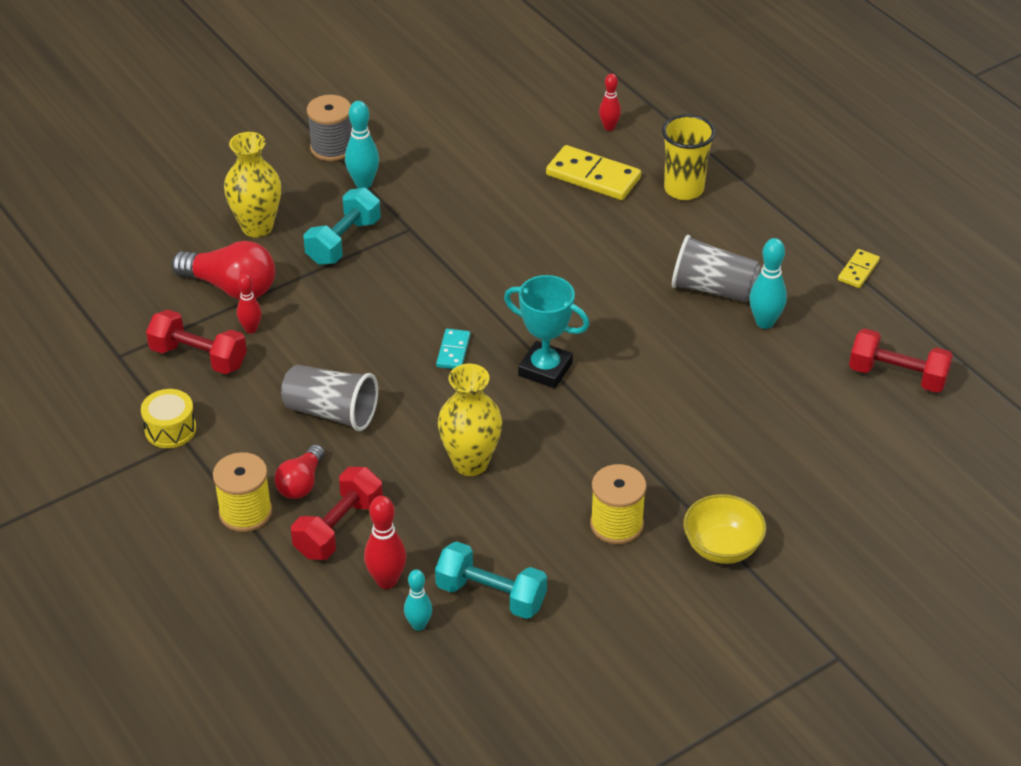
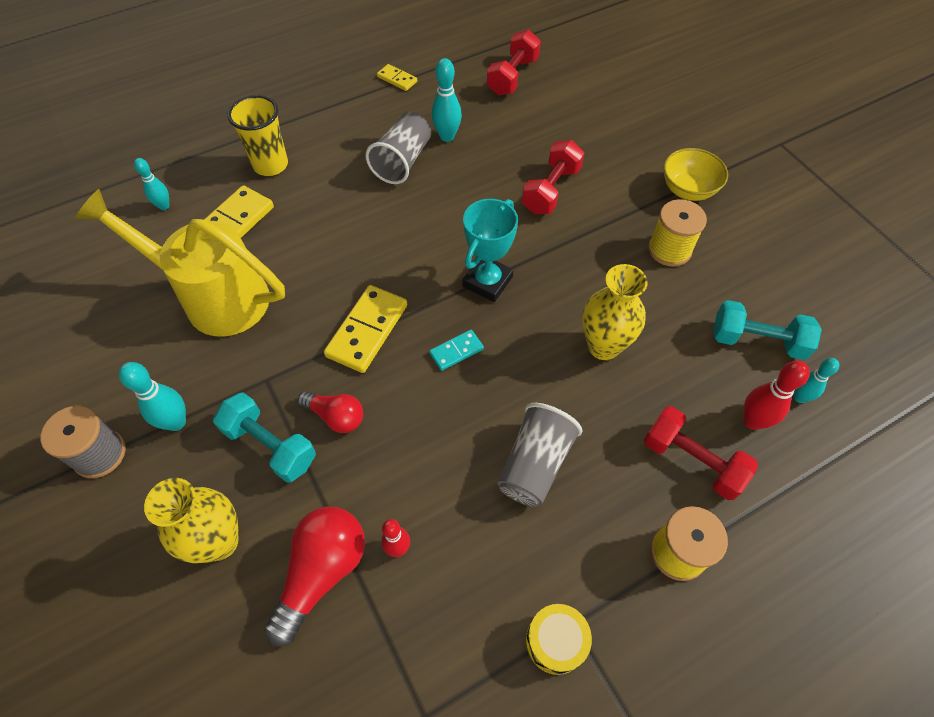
camera: 85 degrees left, 15 degrees up
(198, 357) = (438, 610): red dumbbell -> red dumbbell (551, 190)
(301, 483) = (634, 495): red light bulb -> red light bulb (336, 416)
(453, 351) = (456, 351): turquoise domino -> turquoise domino turned 45 degrees counterclockwise
(471, 287) = (367, 331): none -> yellow domino
(491, 595) = (757, 341): turquoise dumbbell -> turquoise dumbbell turned 75 degrees clockwise
(500, 181) = (214, 297): none -> yellow watering can
(609, 127) = (164, 206): red bowling pin -> turquoise bowling pin

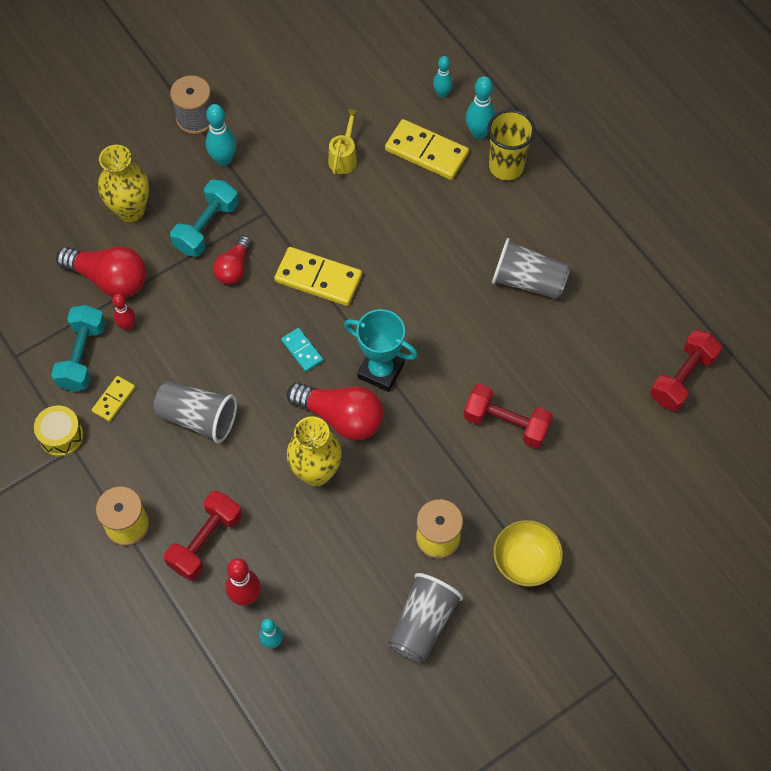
camera: 85 degrees right, 5 degrees up
(214, 297) = (344, 157): yellow watering can -> yellow watering can, size x0.40
(397, 79) = (655, 260): yellow domino -> yellow domino (114, 399)
(447, 136) = (571, 318): turquoise bowling pin -> turquoise bowling pin (479, 133)
(512, 77) = (682, 378): red dumbbell -> red dumbbell turned 75 degrees counterclockwise
(539, 320) = (341, 417): none -> red light bulb
(757, 341) = (332, 611): turquoise dumbbell -> turquoise dumbbell (82, 356)
(758, 268) = (423, 624): none -> grey cup

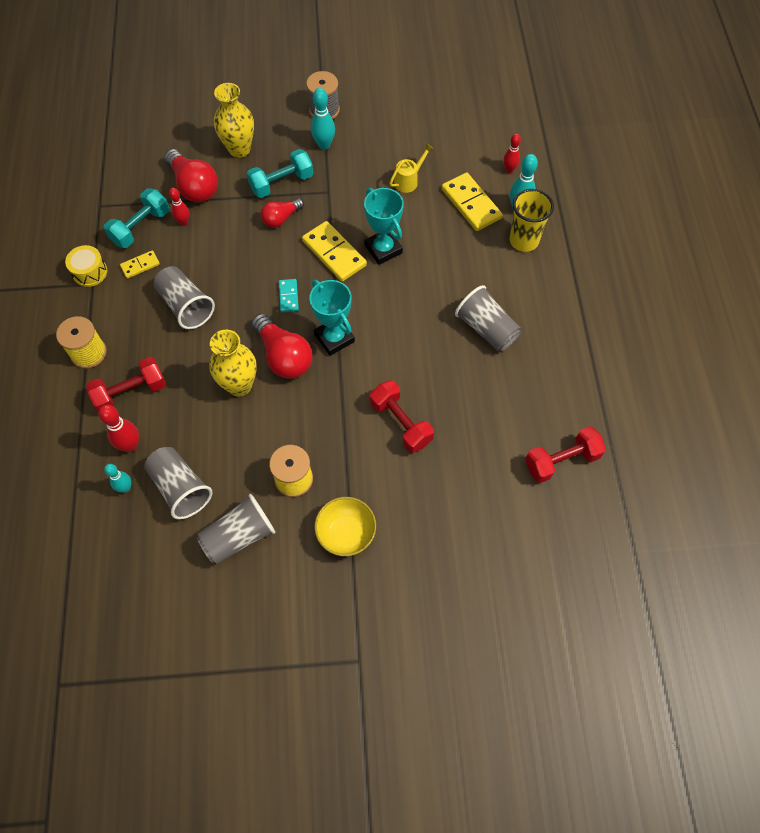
camera: 30 degrees right, 0 degrees up
(330, 610) = (180, 488): none -> grey cup
(367, 248) = (383, 249): none -> turquoise trophy
(442, 94) = (509, 170): turquoise bowling pin -> red bowling pin

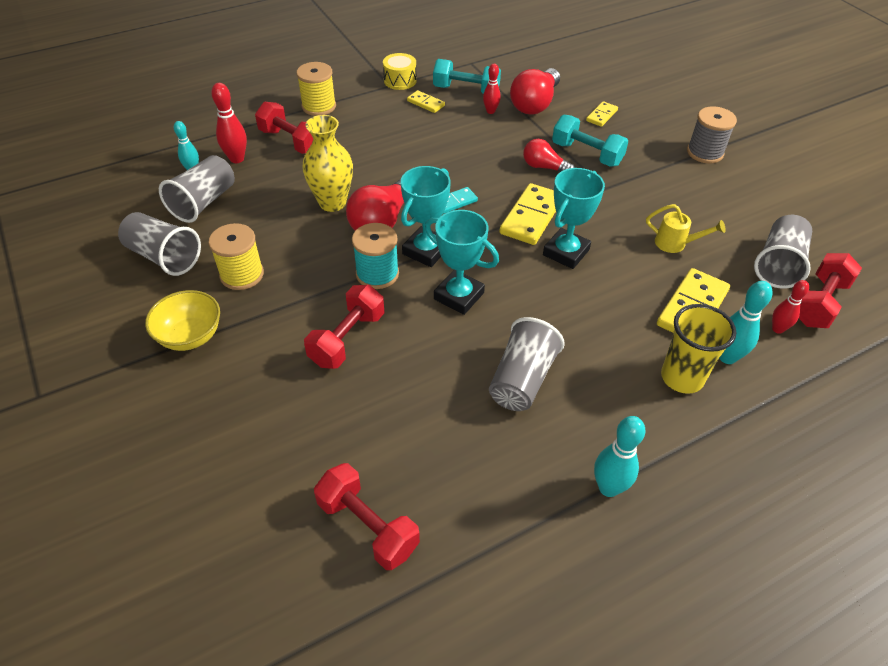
camera: 65 degrees right, 15 degrees down
(186, 306) = (400, 142): grey cup -> grey cup (778, 264)
(239, 149) = (601, 116): yellow vase -> yellow domino
(324, 145) = (660, 166): turquoise bowling pin -> turquoise bowling pin (608, 488)
(343, 380) = (377, 274): none -> turquoise spool
(393, 335) = (459, 296): none -> turquoise trophy
(499, 136) = (819, 303): none -> red dumbbell

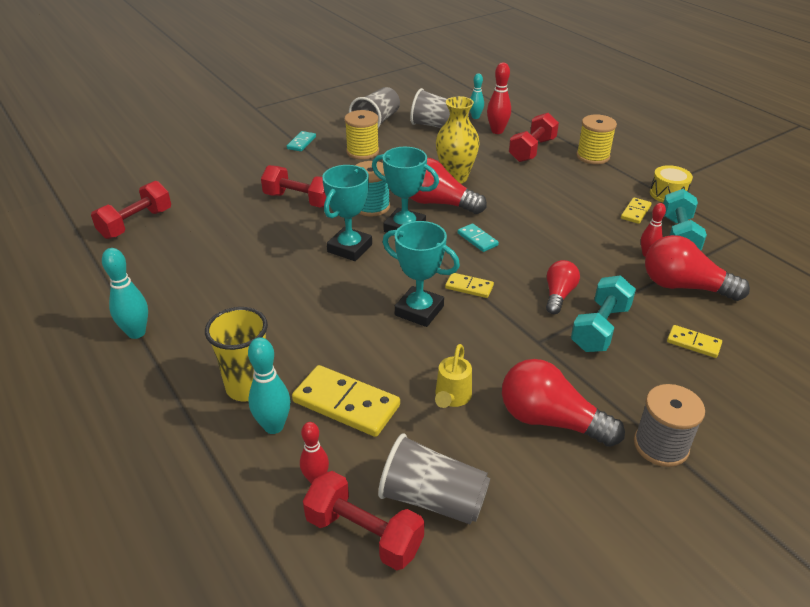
camera: 85 degrees right, 10 degrees down
(190, 336) = (301, 143): yellow bowl -> turquoise domino
(522, 379) = (253, 285): grey cup -> none
(531, 217) = (469, 287): yellow domino -> yellow domino, size x0.54
(691, 196) = (550, 420): none -> red light bulb

